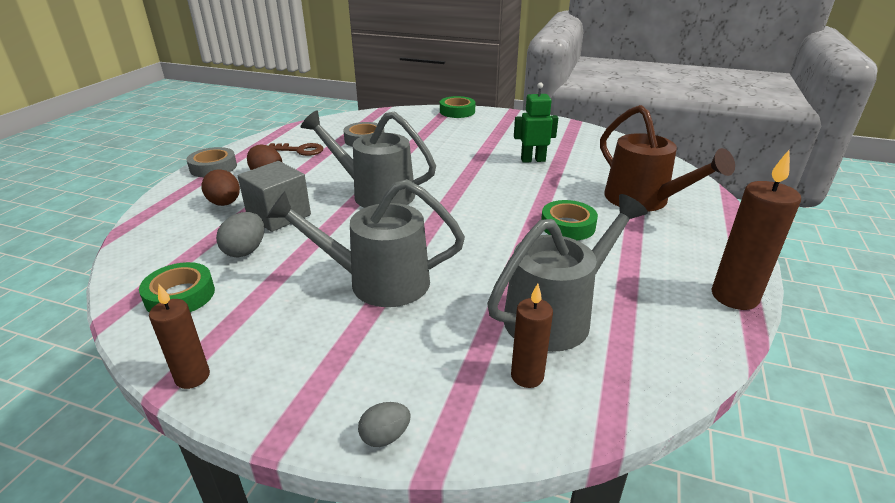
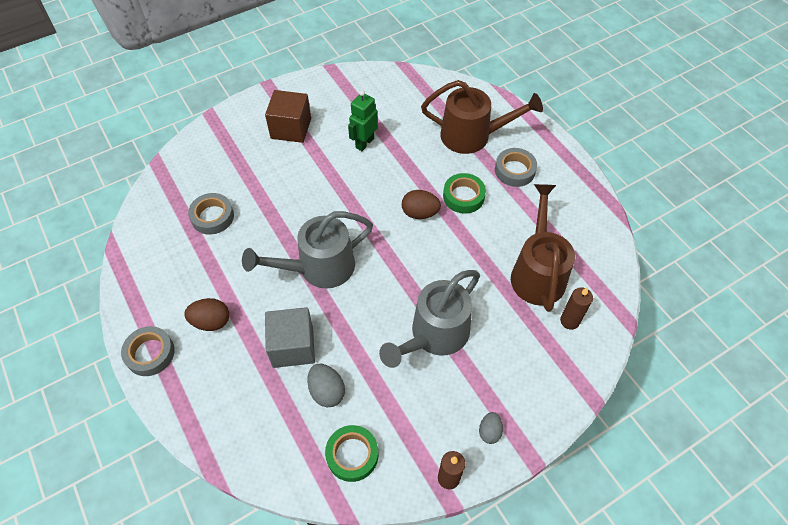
camera: 50 degrees left, 25 degrees up
(225, 203) = (235, 374): brown egg -> brown egg (420, 213)
(300, 150) = (183, 273): brown key -> none
(385, 436) = (563, 407): grey egg -> grey egg (489, 431)
(457, 111) = (227, 119): green tape -> none
(491, 131) = (291, 128): none -> brown cube
(557, 315) = (537, 272): grey watering can -> brown watering can
(654, 240) = (514, 170): none -> grey tape
(734, 297) = (586, 186): brown candle -> none

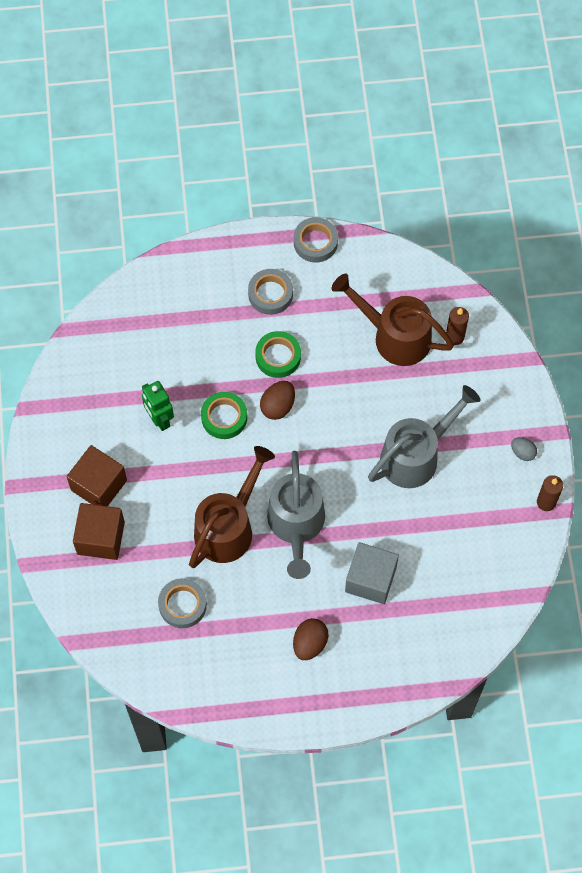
camera: 65 degrees left, 10 degrees up
(150, 353) = (318, 708): grey tape -> grey tape (315, 242)
(248, 145) = (101, 538): none -> brown cube
(327, 391) = (428, 566): grey egg -> none
(352, 455) = (494, 568): green tape -> green tape (224, 417)
(434, 336) = (416, 455): grey watering can -> grey watering can turned 105 degrees counterclockwise
(473, 136) = (206, 310): brown watering can -> brown watering can (229, 526)

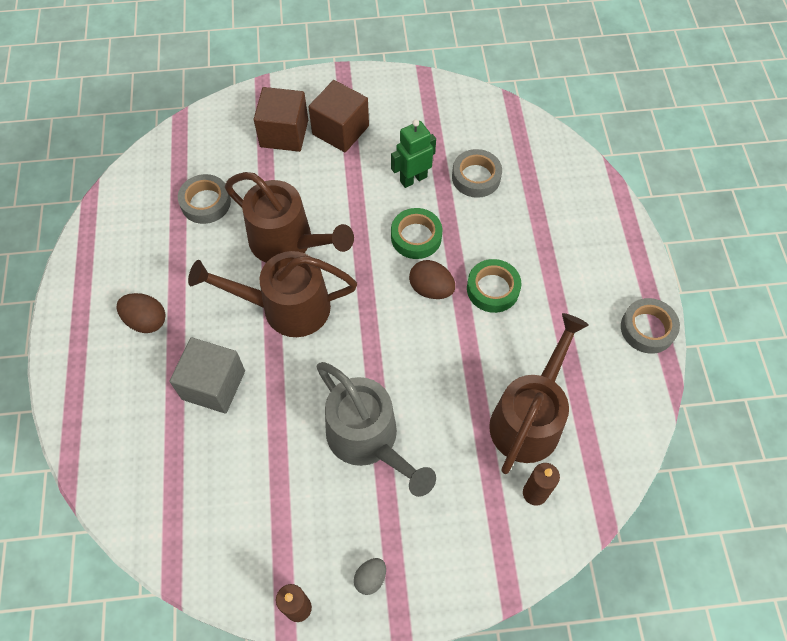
camera: 90 degrees right, 5 degrees down
(270, 294) = (572, 281): grey tape -> grey tape (476, 177)
(296, 526) = (285, 308): grey watering can -> brown watering can

